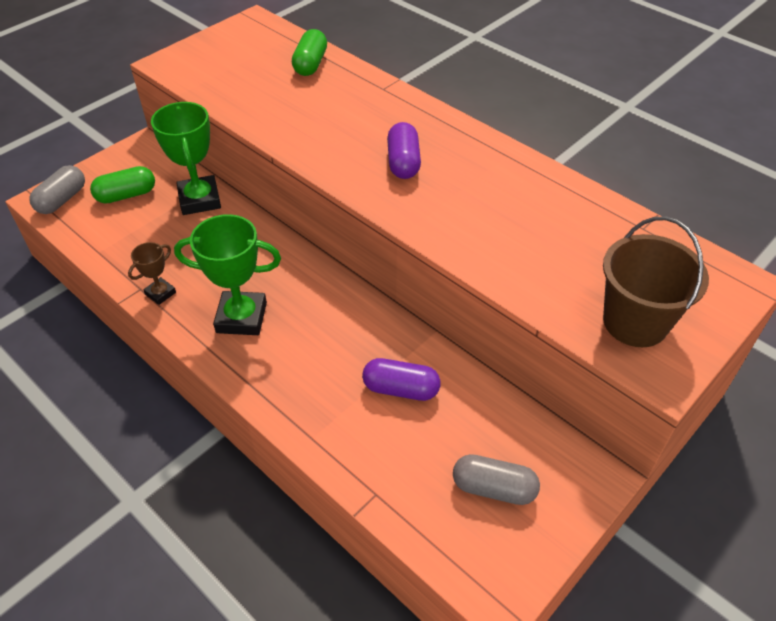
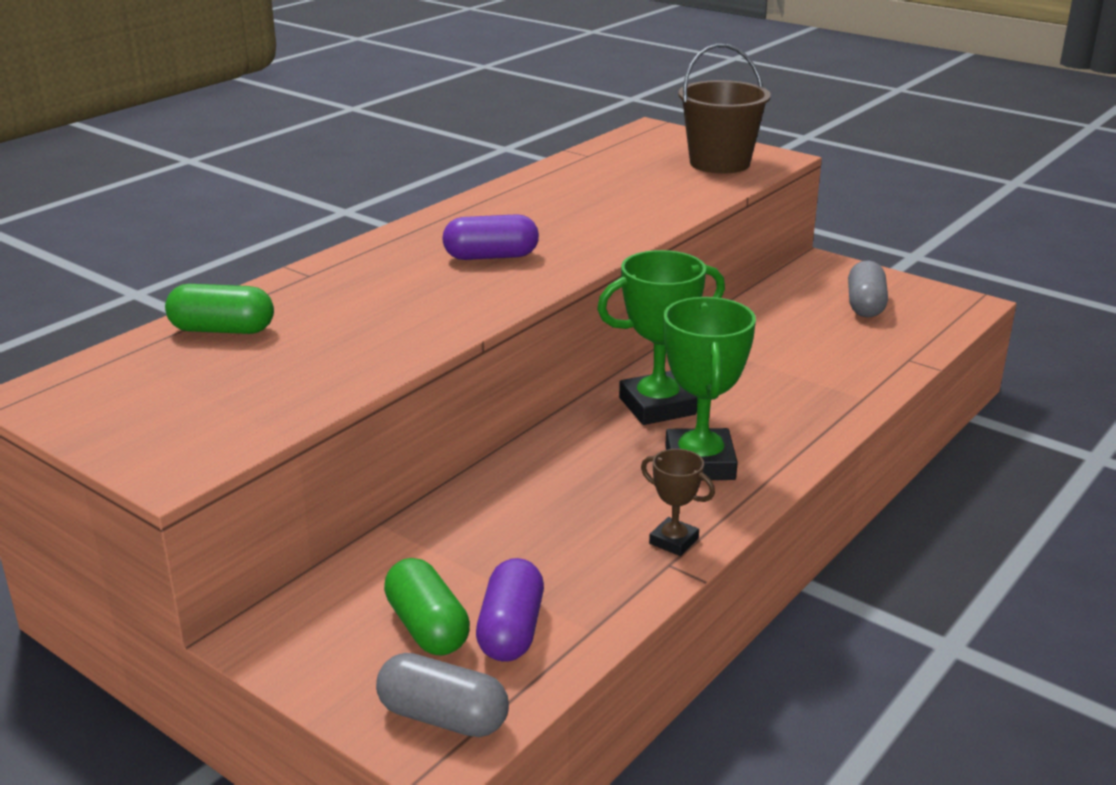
camera: 95 degrees left, 20 degrees down
(199, 200) = (440, 537): green trophy -> green trophy (657, 406)
(401, 389) = (770, 351): purple capsule -> purple capsule (511, 630)

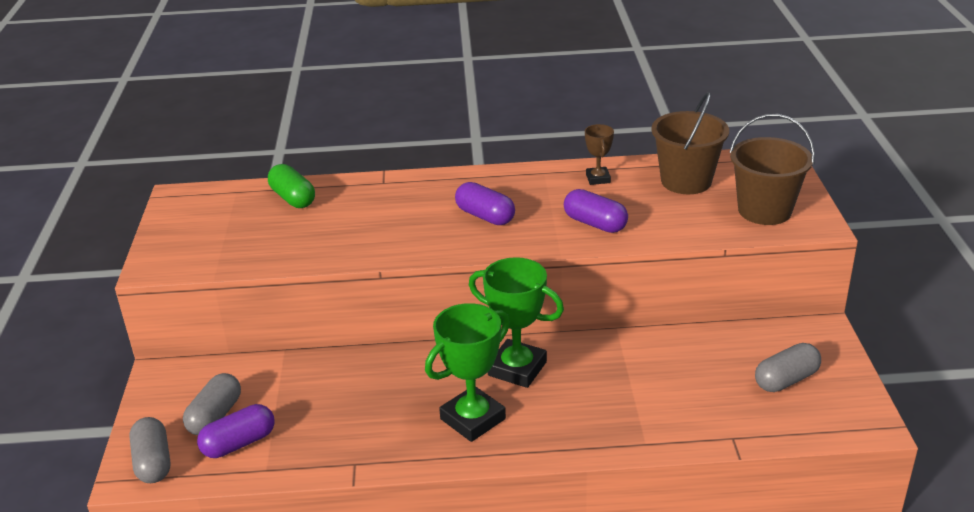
camera: 50 degrees right, 5 degrees up
(427, 627) = (215, 416): green capsule -> grey capsule
(607, 222) = (595, 223): none -> purple capsule
(614, 167) = (686, 181): none -> brown bucket
(674, 541) = (378, 453): brown trophy -> brown trophy (598, 178)

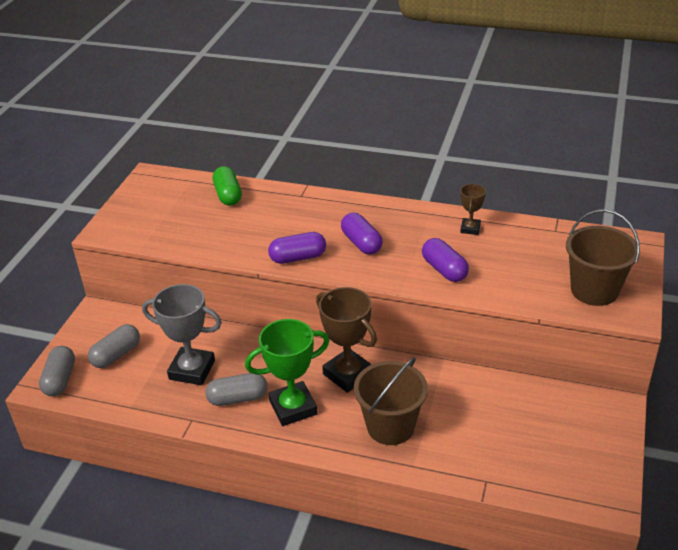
camera: 20 degrees right, 5 degrees up
(239, 443) = (122, 381): purple capsule -> purple capsule (298, 257)
(324, 409) = (192, 370): none -> grey trophy
(517, 368) = (348, 374): green trophy -> brown trophy
(686, 181) = (542, 247): brown bucket -> brown bucket (390, 426)
(786, 380) = (559, 442): grey capsule -> grey capsule (238, 398)

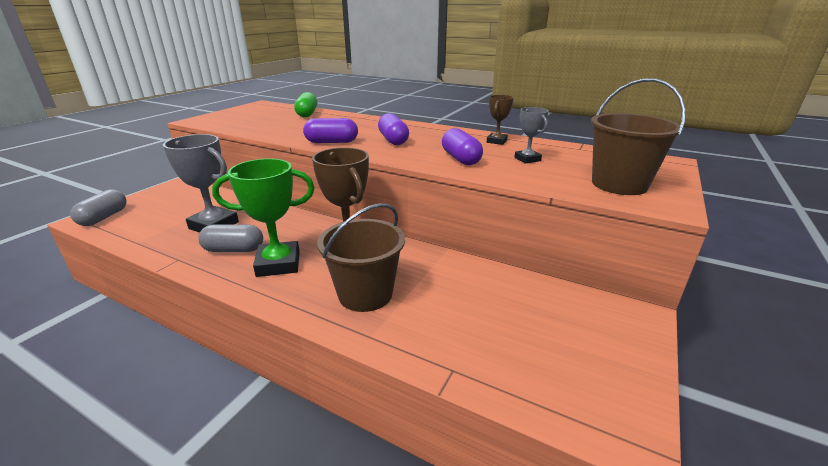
camera: 10 degrees right, 10 degrees down
(116, 355) = (164, 209): grey capsule -> none
(508, 260) = (527, 159): none -> grey trophy

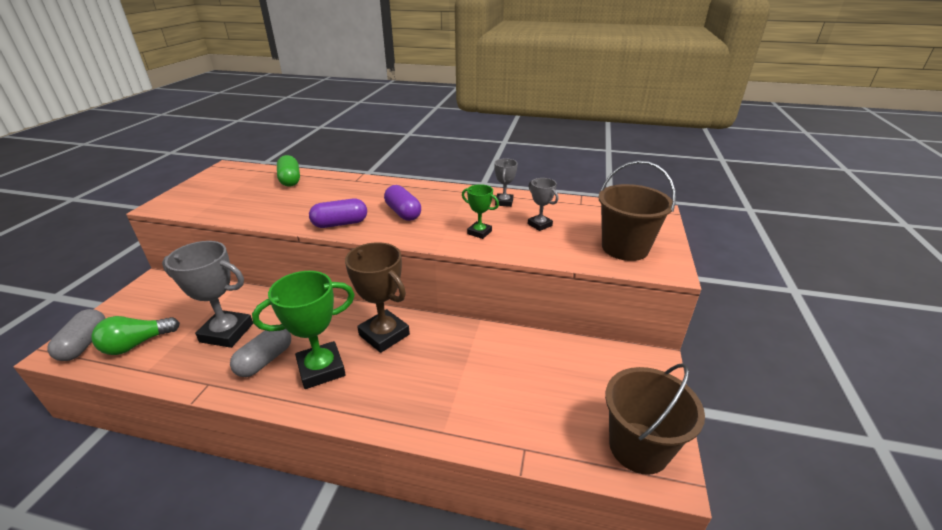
camera: 15 degrees left, 5 degrees up
(141, 223) = (137, 344): none -> green light bulb
(234, 250) = (265, 360): grey capsule -> grey capsule turned 45 degrees counterclockwise
(365, 294) = (421, 387): brown bucket -> brown bucket (638, 447)
(460, 159) = (479, 232): purple capsule -> green trophy
(496, 141) = (504, 202): brown trophy -> grey trophy

